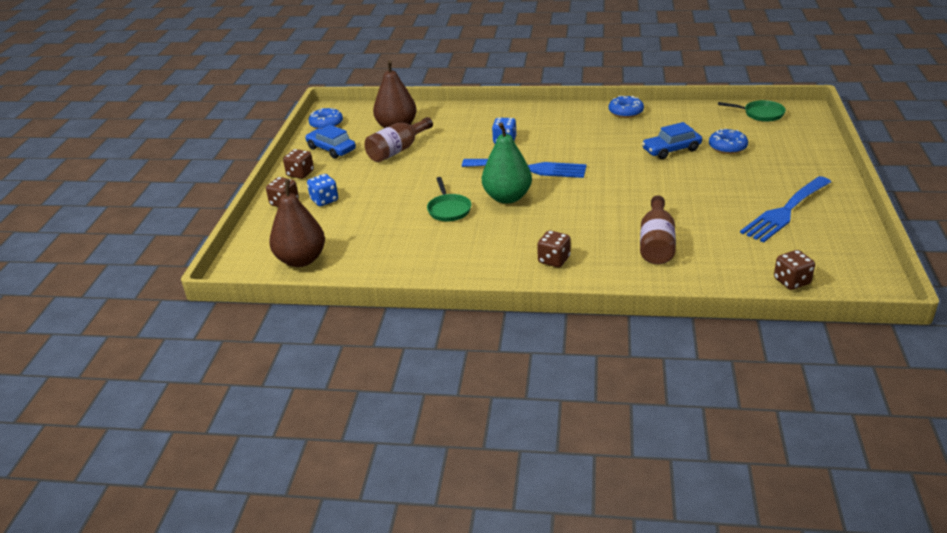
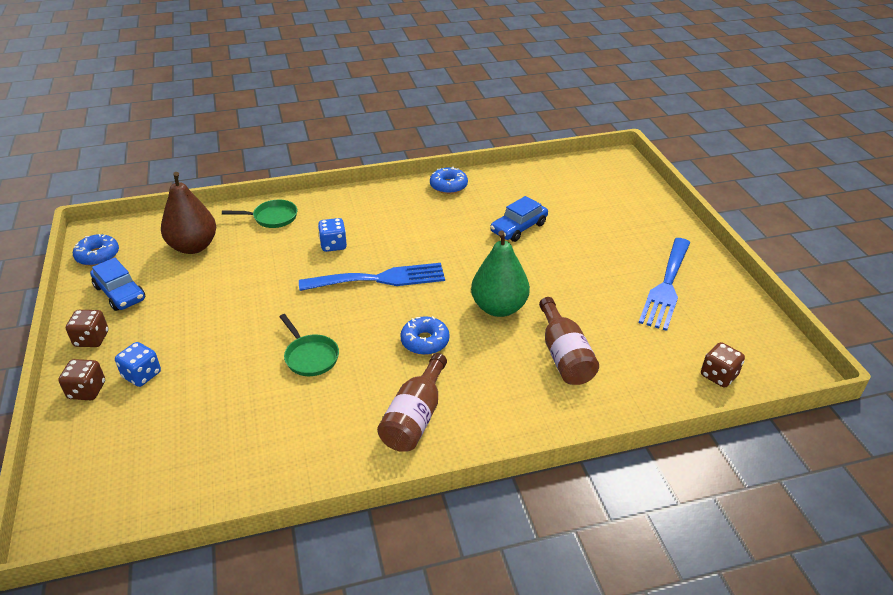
camera: 25 degrees left, 5 degrees up
(301, 260) = (147, 480): brown pear -> none
(331, 149) = (120, 293): blue car -> blue car turned 150 degrees counterclockwise
(397, 150) = (208, 280): brown bottle -> brown bottle (415, 417)
(507, 197) = (372, 325): green pear -> green pear (499, 308)
(554, 260) = (466, 404): brown dice -> none
(727, 147) = (571, 215): blue donut -> blue donut (425, 341)
(760, 114) = (582, 169): green pan -> green pan (272, 217)

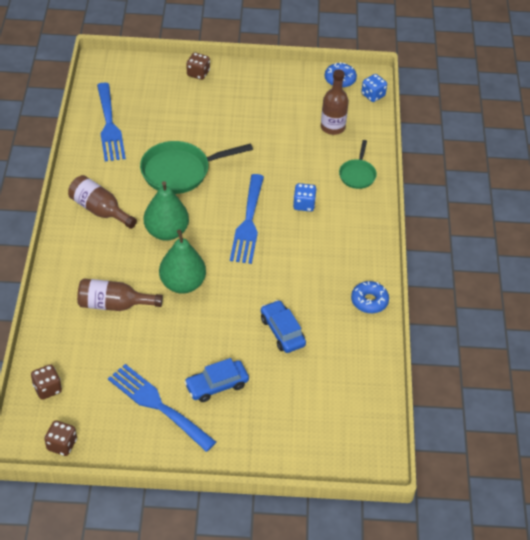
camera: 105 degrees right, 10 degrees up
(91, 339) = (245, 76): brown dice -> brown dice (62, 445)
(120, 293) = (289, 89): blue car -> blue car (216, 385)
(142, 375) = (200, 96): blue dice -> blue dice (373, 95)
(193, 247) = (332, 127): brown pear -> brown bottle
(230, 462) = (109, 126): none -> blue fork
(310, 356) = (180, 171): green pan -> green pan, size x1.80
(425, 341) = (166, 232): blue donut -> green pear

